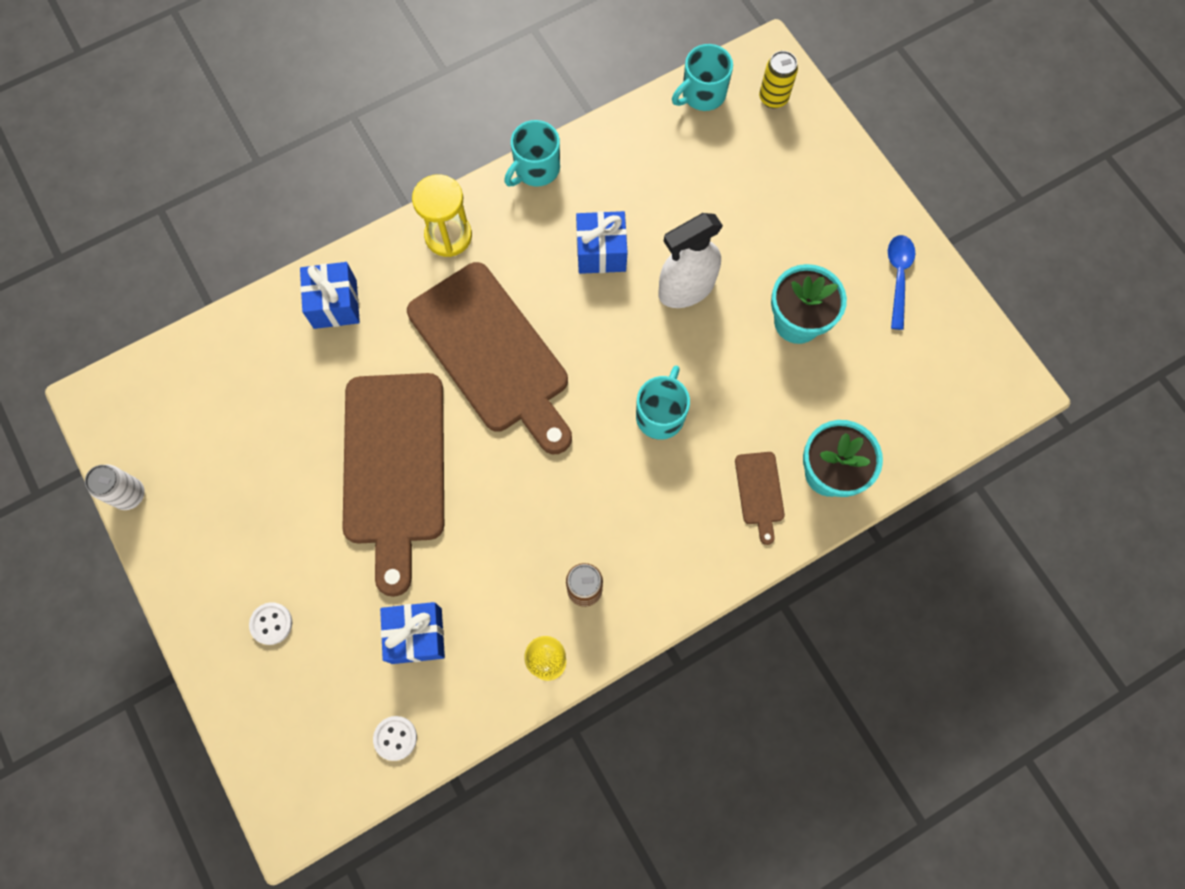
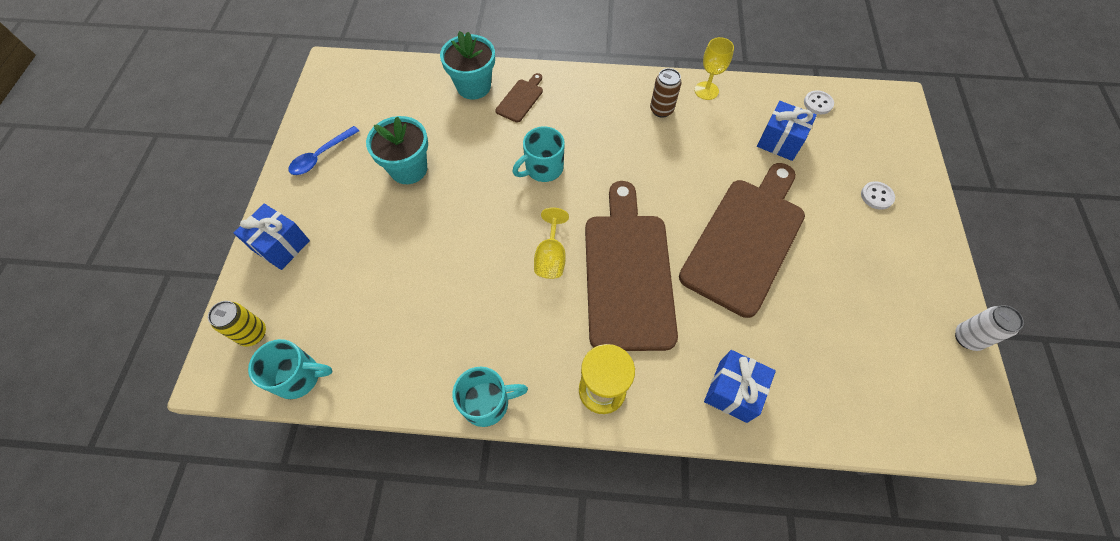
camera: 145 degrees left, 10 degrees down
(577, 322) = (551, 257): none -> yellow goblet
(601, 252) = (493, 296): blue gift -> blue gift (281, 245)
(686, 289) = (457, 232): white spray bottle -> none

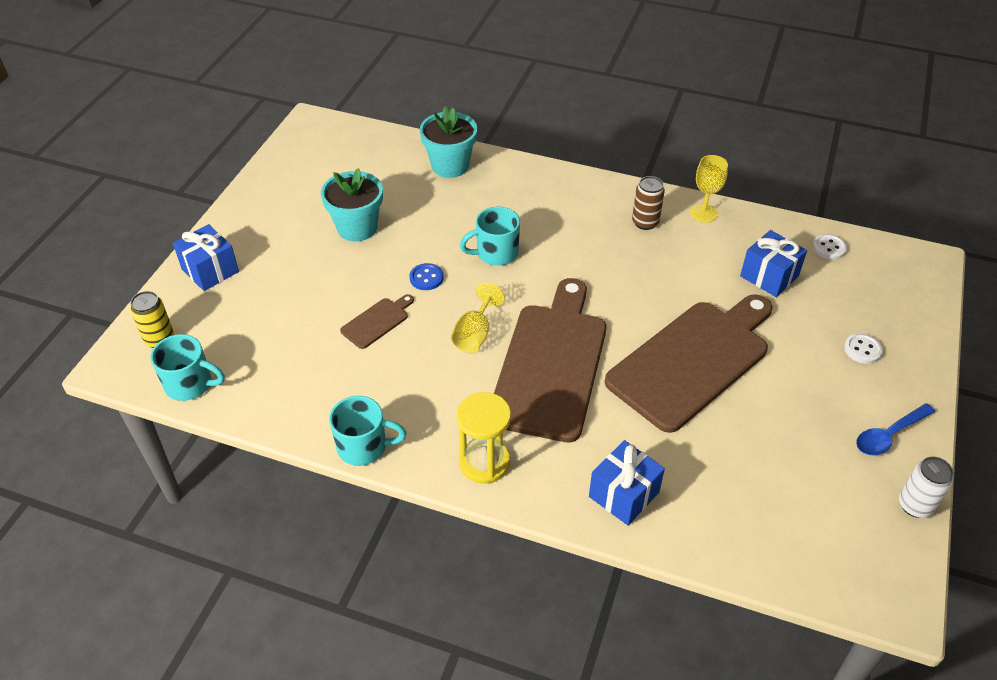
camera: 15 degrees right, 15 degrees down
(321, 156) = (274, 201): blue spoon -> blue spoon (889, 435)
(489, 208) = (426, 278): none -> blue button
(521, 99) = (495, 186): brown cutting board -> brown cutting board (377, 322)

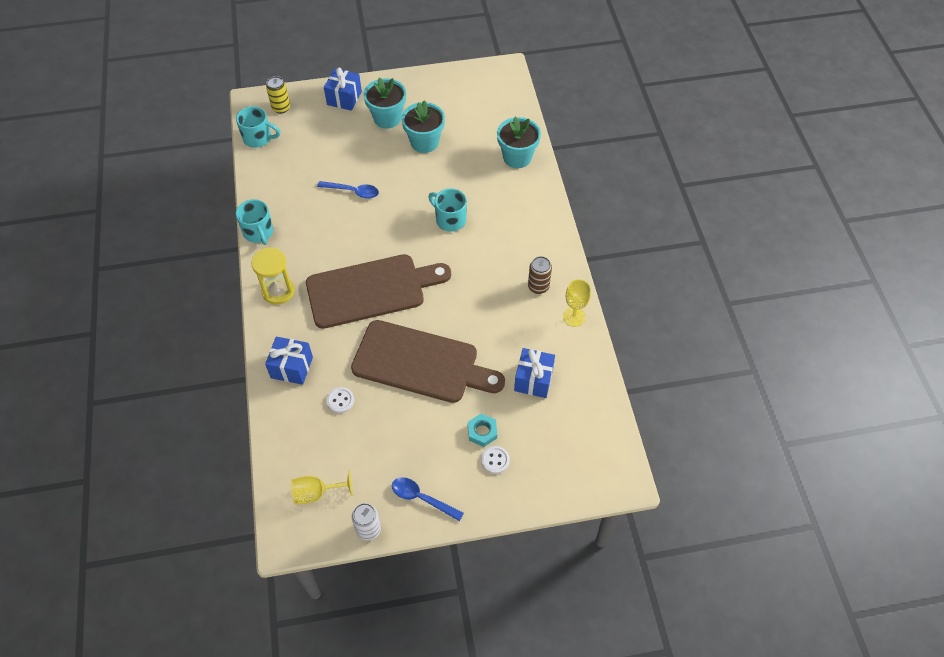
camera: 60 degrees right, 10 degrees up
(190, 384) = (258, 138): turquoise mug -> turquoise mug turned 60 degrees counterclockwise
(286, 244) = (387, 118): none -> turquoise flower pot
(377, 322) = (353, 191): brown cutting board -> blue spoon
(426, 278) = (404, 196): blue button -> none
(475, 334) = (372, 242): yellow goblet -> yellow goblet (316, 493)
(819, 345) = (482, 432): none -> turquoise nut
(829, 248) = (592, 408): white button -> white button (340, 400)

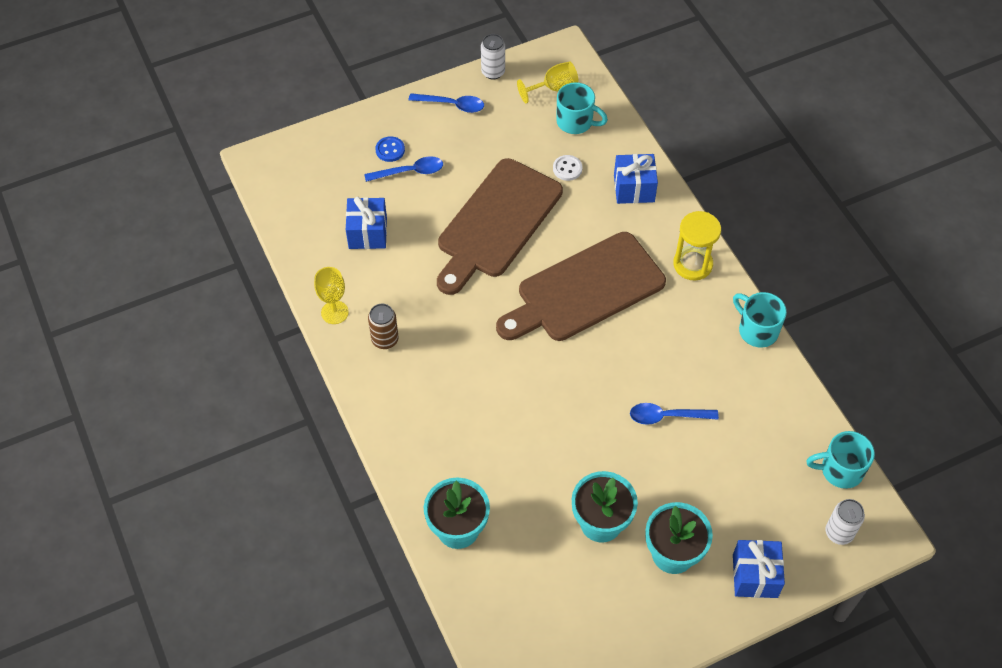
camera: 165 degrees right, 0 degrees up
(281, 108) = (839, 533): yellow can -> white can
(421, 363) = (496, 223): brown cutting board -> brown cutting board turned 60 degrees counterclockwise
(450, 219) = (522, 405): turquoise mug -> turquoise mug (576, 122)
(482, 432) = (410, 172): turquoise nut -> blue spoon
(495, 460) = (390, 150): white button -> blue button

